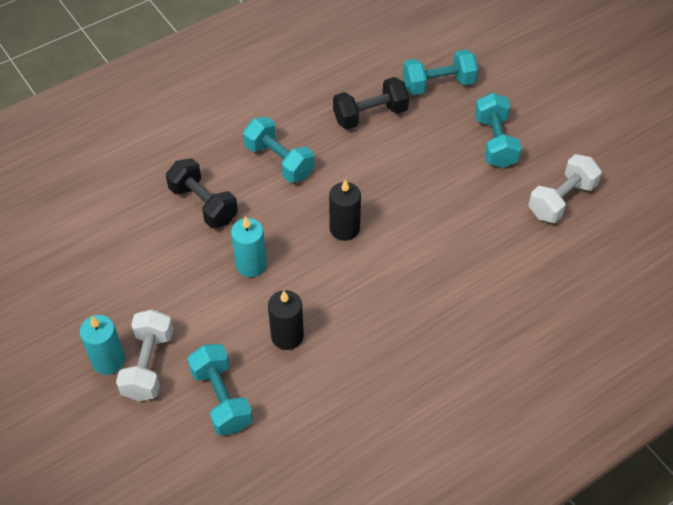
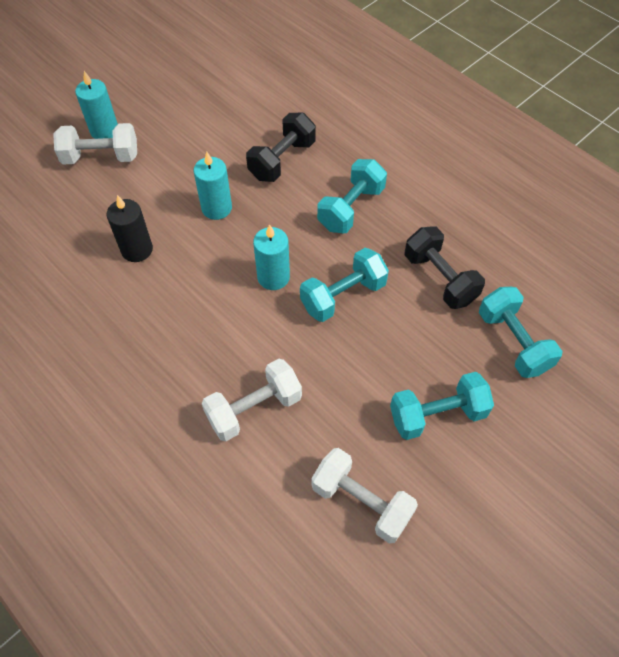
camera: 80 degrees right, 5 degrees up
(221, 399) = (68, 213): turquoise dumbbell -> turquoise dumbbell (343, 296)
(344, 229) = (273, 277): black candle -> turquoise candle
(476, 258) = (254, 408): none -> white dumbbell

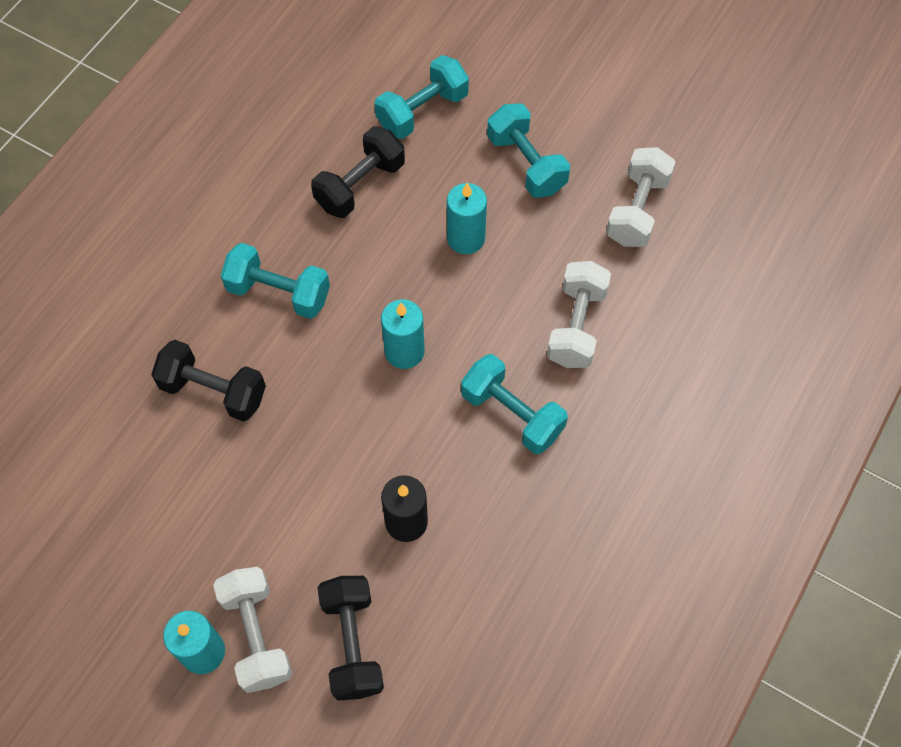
camera: 105 degrees left, 5 degrees up
(69, 203) = (352, 643): none -> black dumbbell
(216, 208) = (315, 447): turquoise candle -> turquoise candle (466, 238)
(254, 408) = (576, 326): white dumbbell -> white dumbbell turned 60 degrees clockwise
(343, 296) = (410, 274): turquoise dumbbell -> turquoise dumbbell (512, 414)

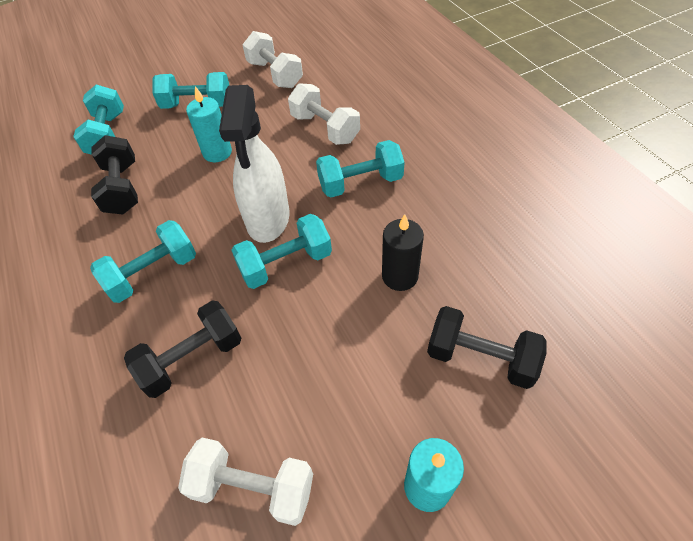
camera: 55 degrees left, 10 degrees down
(256, 635) = (435, 430): white dumbbell -> white dumbbell (253, 487)
(358, 404) = (286, 264): none -> turquoise dumbbell
(404, 351) = (268, 219): turquoise candle -> white spray bottle

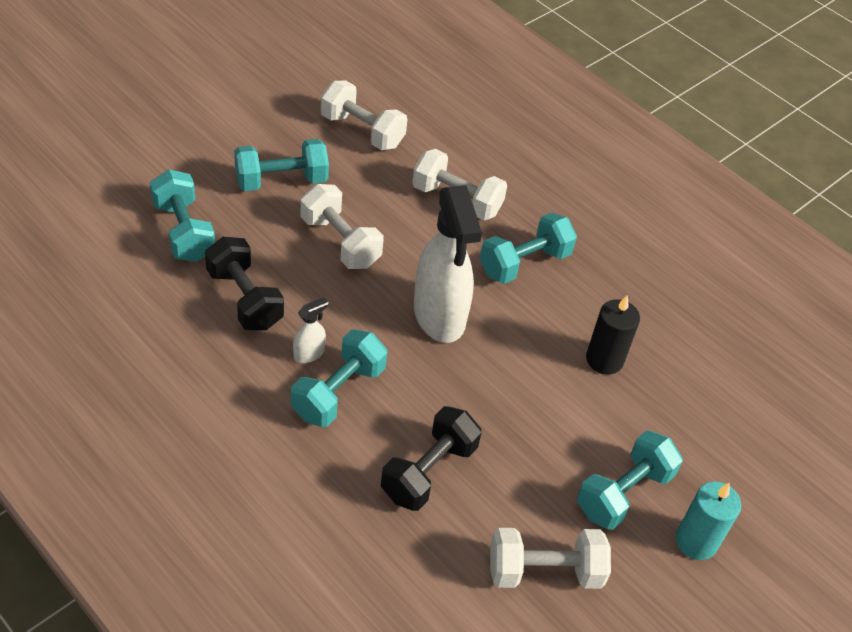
camera: 25 degrees left, 5 degrees down
(147, 237) = (309, 353): none -> white spray bottle
(217, 152) = (340, 242): turquoise candle -> white dumbbell
(286, 264) = (481, 362): turquoise dumbbell -> turquoise dumbbell (624, 493)
(480, 357) = (706, 426): black dumbbell -> none

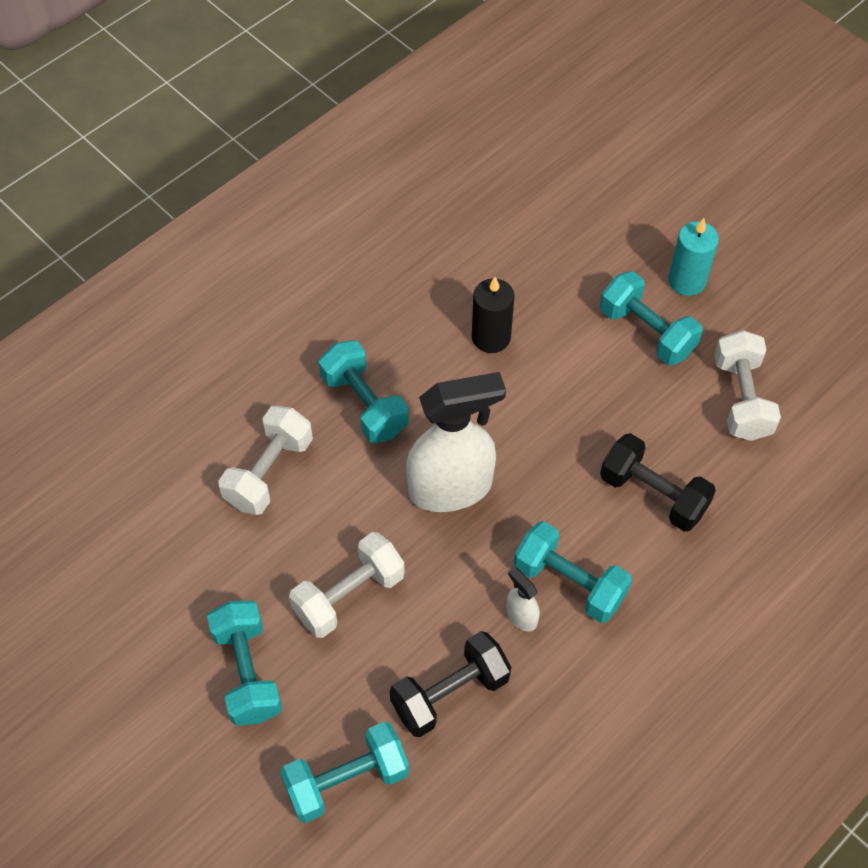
camera: 85 degrees left, 10 degrees up
(362, 131) = (148, 582): white dumbbell -> none

